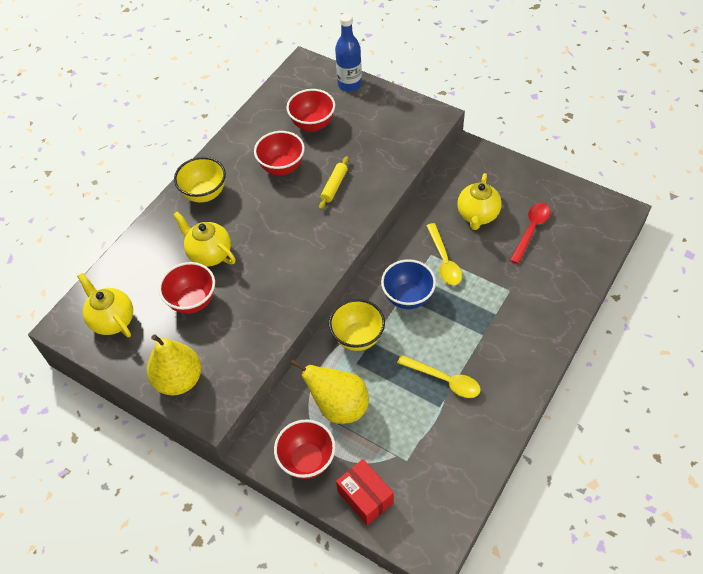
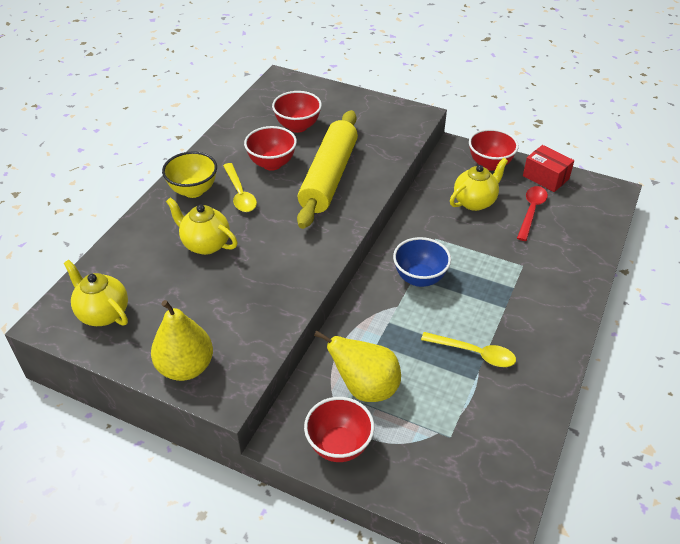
camera: 10 degrees left, 10 degrees down
(192, 301) = (192, 289): red bowl -> red bowl (489, 164)
(334, 186) = (329, 177): yellow rolling pin -> yellow rolling pin, size x2.48
(349, 84) = (329, 93): blue bottle -> none
(357, 337) = (374, 319): yellow bowl -> none
(365, 497) = (411, 479): red box -> red box (545, 177)
(444, 261) = (450, 243): yellow spoon -> yellow spoon (240, 194)
(477, 215) = (475, 202): yellow teapot -> yellow teapot turned 135 degrees counterclockwise

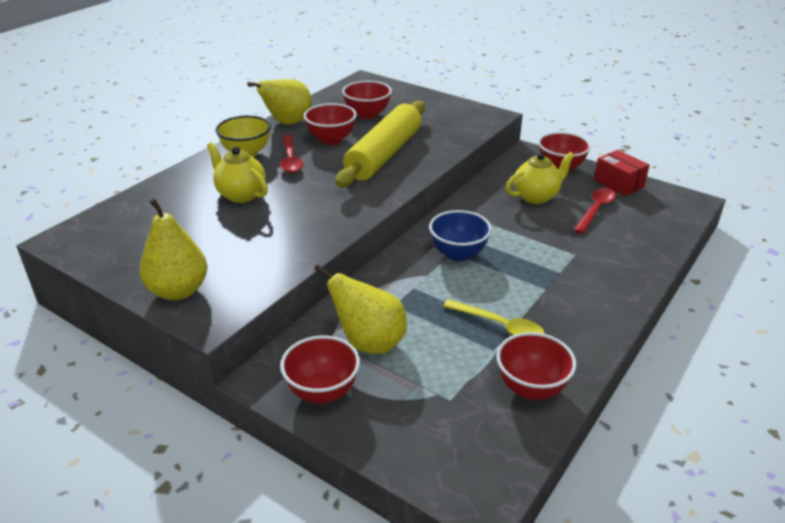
camera: 10 degrees right, 10 degrees down
(103, 313) = (117, 238): yellow teapot -> none
(221, 146) = (287, 123): none -> yellow pear
(240, 194) = (290, 159): yellow spoon -> red spoon
(515, 414) = (531, 388): none -> red bowl

